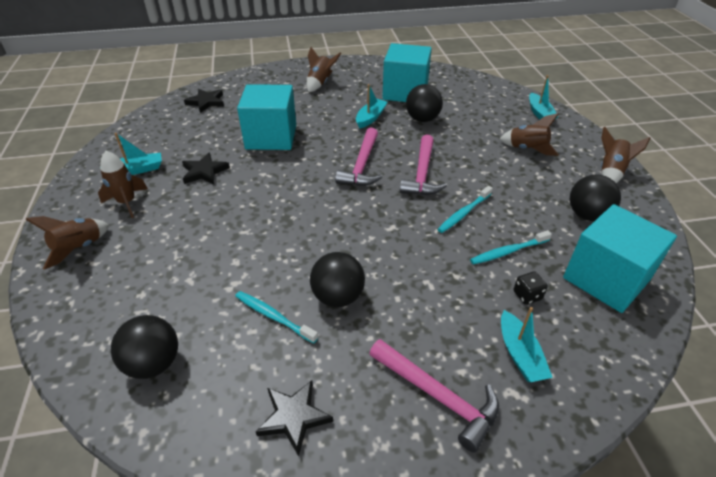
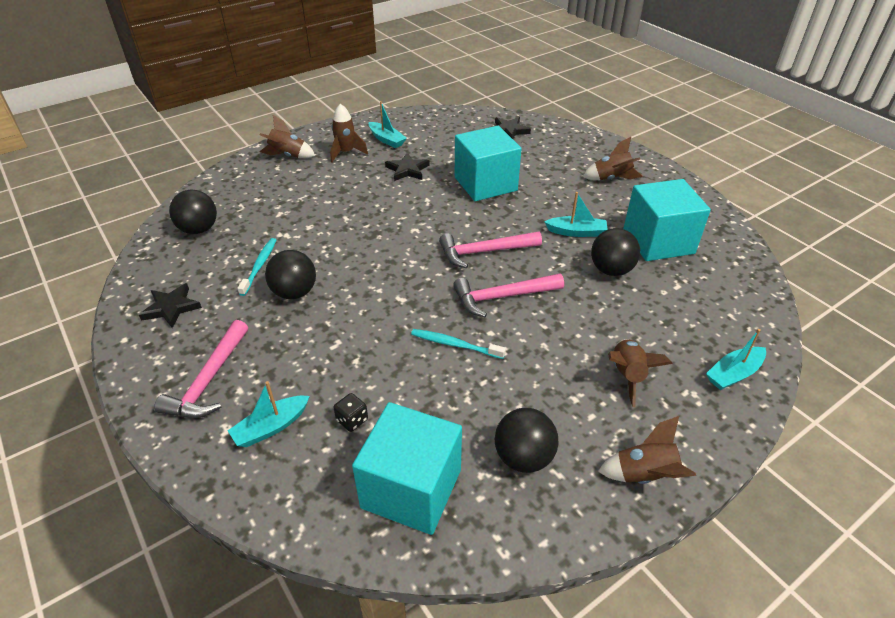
camera: 65 degrees right, 0 degrees up
(508, 251) = (412, 392): turquoise toothbrush -> none

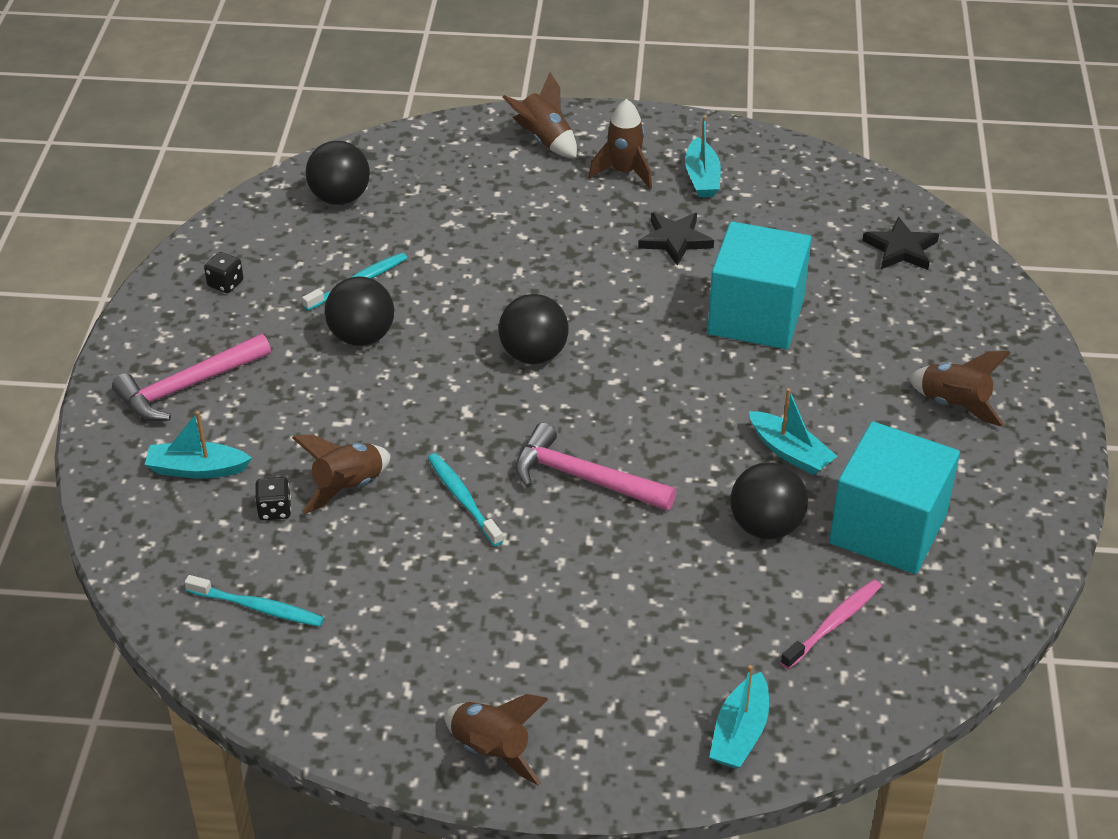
camera: 40 degrees right, 0 degrees up
(171, 307) = (225, 284): black star -> black dice
(411, 488) = (258, 608): turquoise cube -> turquoise toothbrush
(484, 252) = (633, 410): pink hammer -> none
(523, 457) = (393, 653): black ball -> black ball (533, 355)
(627, 375) = (610, 652): brown rocket -> brown rocket (348, 487)
(696, 295) = (834, 624): none -> pink toothbrush
(733, 374) = (740, 733): turquoise boat -> turquoise boat turned 75 degrees counterclockwise

